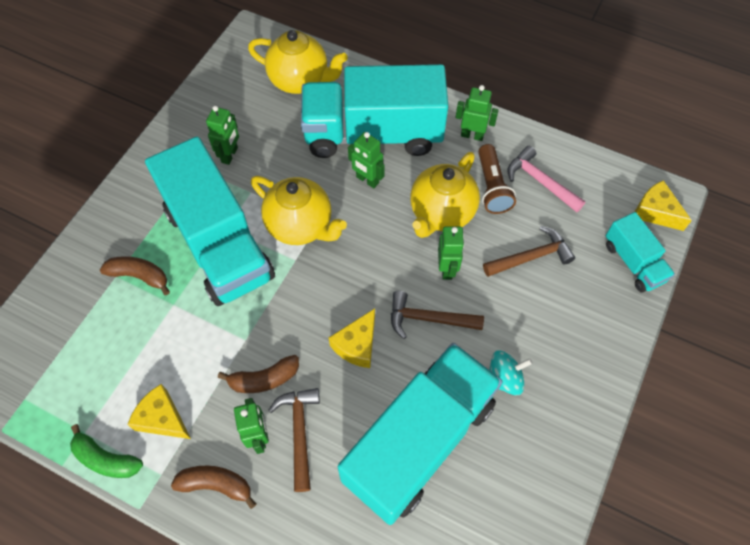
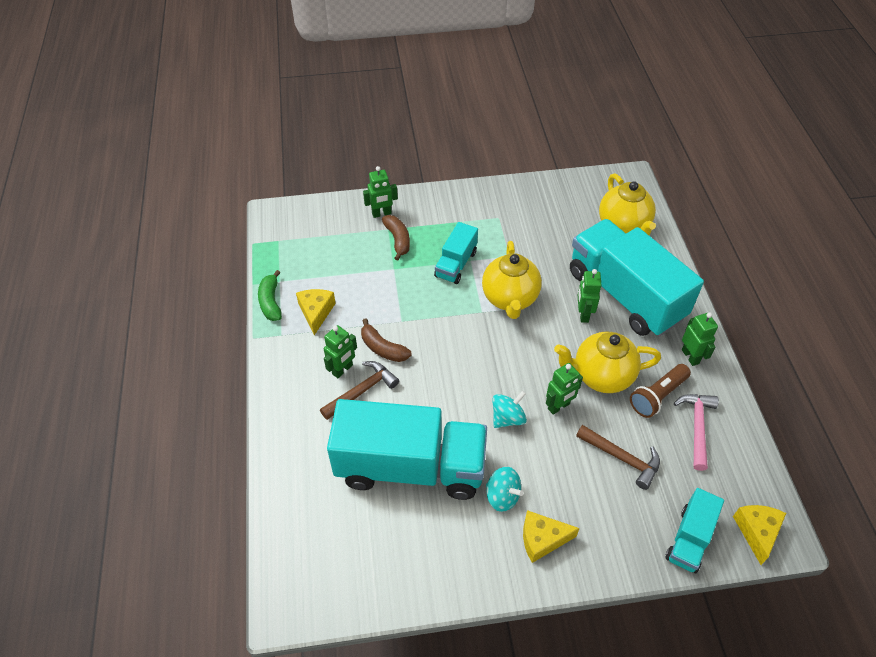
camera: 55 degrees right, 10 degrees down
(216, 485) = (295, 367): brown banana -> none
(219, 243) = (456, 264): turquoise truck -> turquoise truck, size x0.48
(230, 155) = (525, 228): green robot -> green robot (381, 214)
(357, 345) = (450, 386): yellow cheese -> yellow cheese (542, 539)
(428, 319) = (508, 418): brown hammer -> turquoise spinning top

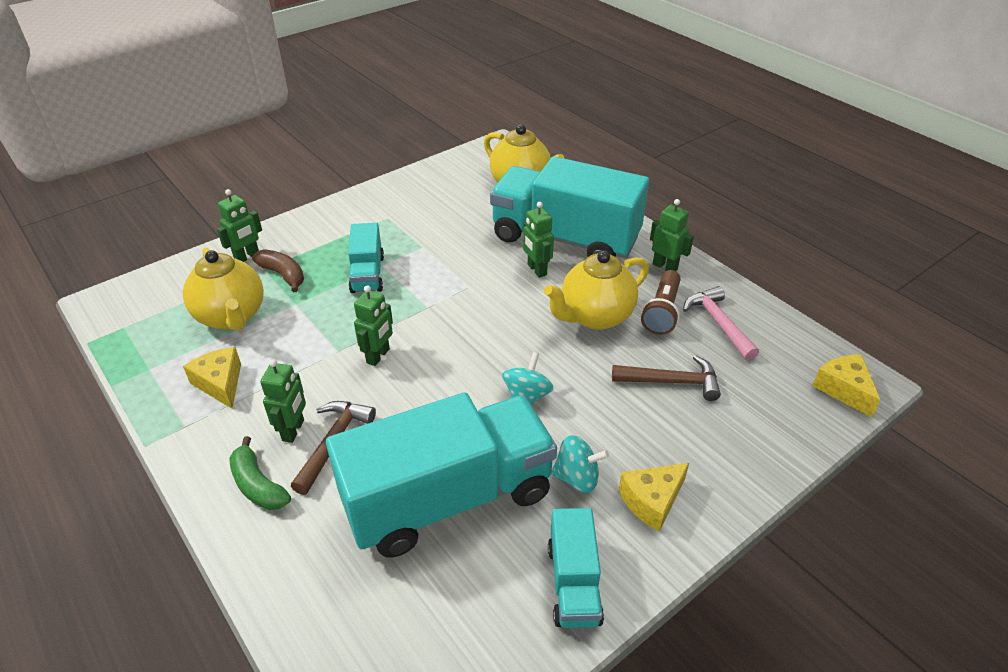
camera: 30 degrees left, 10 degrees down
(271, 302) = (149, 395): green banana -> green banana (258, 485)
(383, 348) = (332, 387): brown banana -> none
(510, 299) = (450, 284): yellow teapot -> yellow teapot (232, 317)
(559, 406) = (573, 362): green robot -> green robot (378, 356)
(689, 539) = (792, 425): turquoise truck -> turquoise truck (573, 583)

